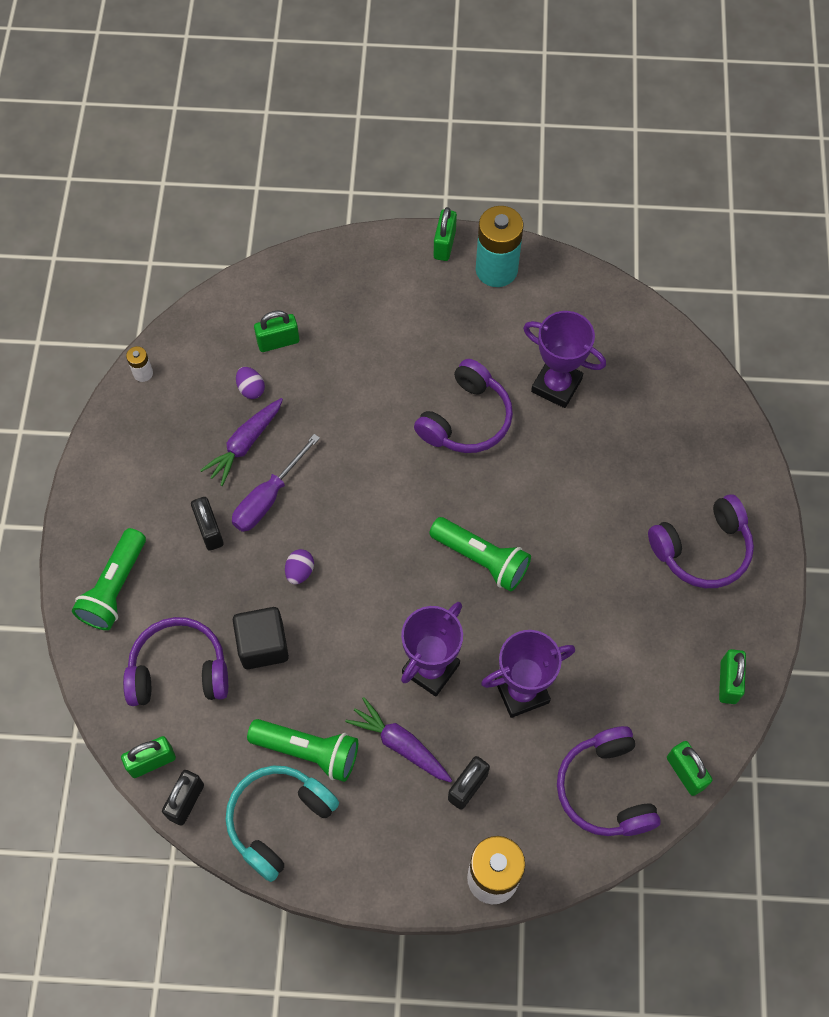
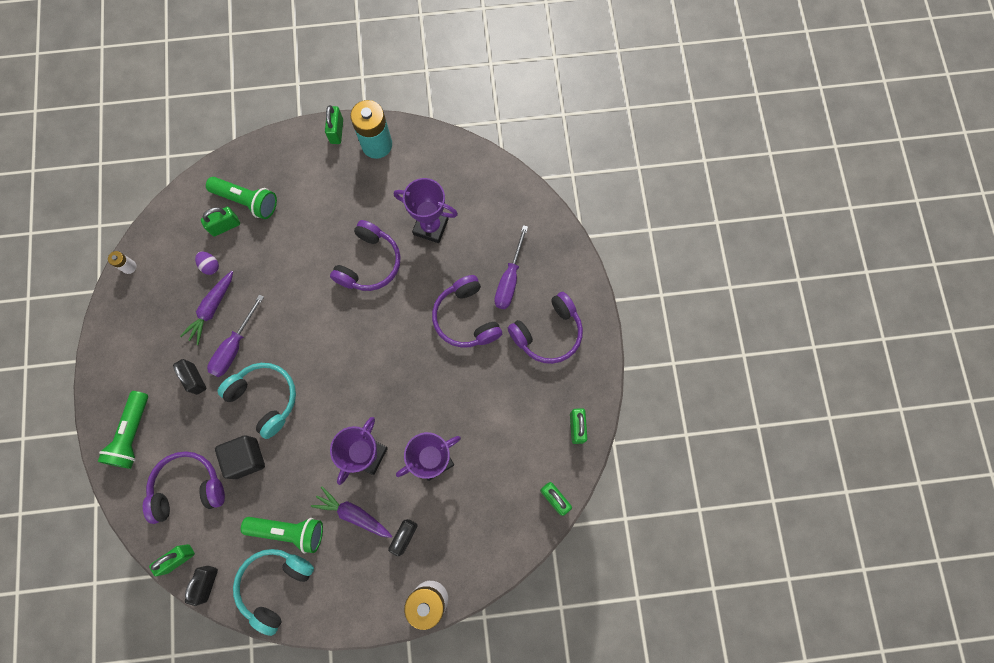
camera: 10 degrees left, 10 degrees up
(300, 571) = (265, 398): purple egg -> turquoise headphones
(481, 559) = (393, 367): green flashlight -> green flashlight (247, 201)
(605, 789) = (501, 520): purple headphones -> purple headphones (466, 318)
(657, 471) = (509, 279): none -> purple screwdriver

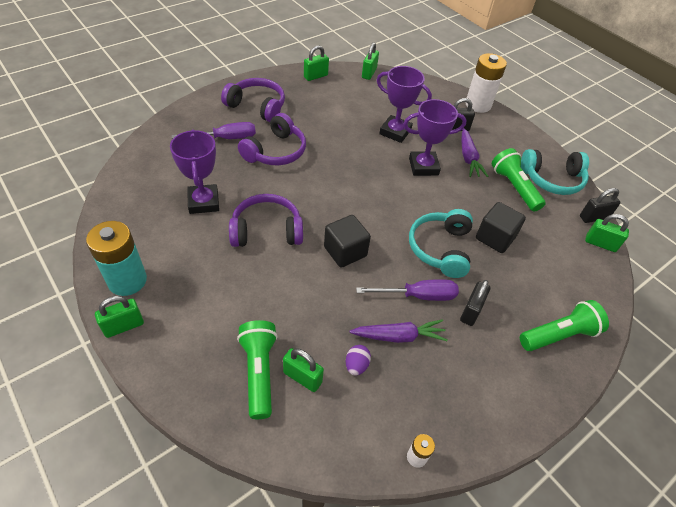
camera: 125 degrees left, 25 degrees down
(188, 488) = (552, 265): purple headphones -> none
(310, 315) = (345, 251): none -> black cube

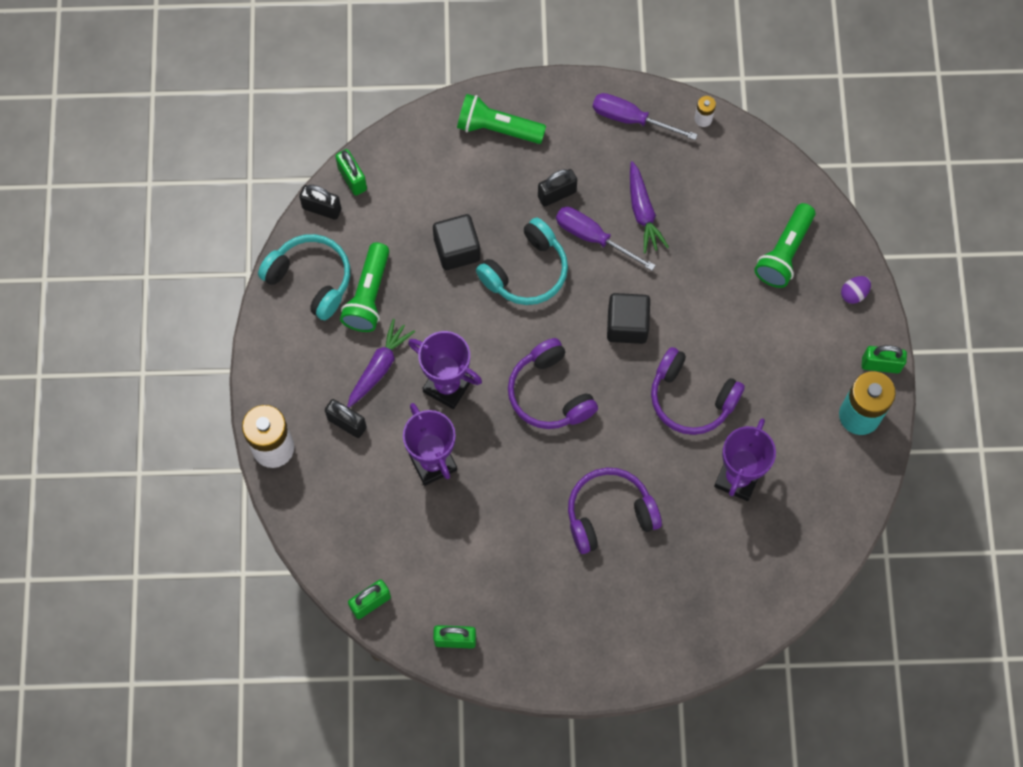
camera: 140 degrees left, 20 degrees up
(225, 138) = (658, 573): purple screwdriver -> purple screwdriver (631, 119)
(257, 106) = (581, 616): purple headphones -> purple headphones (550, 393)
(302, 377) = (751, 227): green padlock -> none
(356, 365) = (699, 210): purple egg -> purple egg (854, 294)
(398, 336) = (643, 212): purple carrot -> purple carrot turned 135 degrees counterclockwise

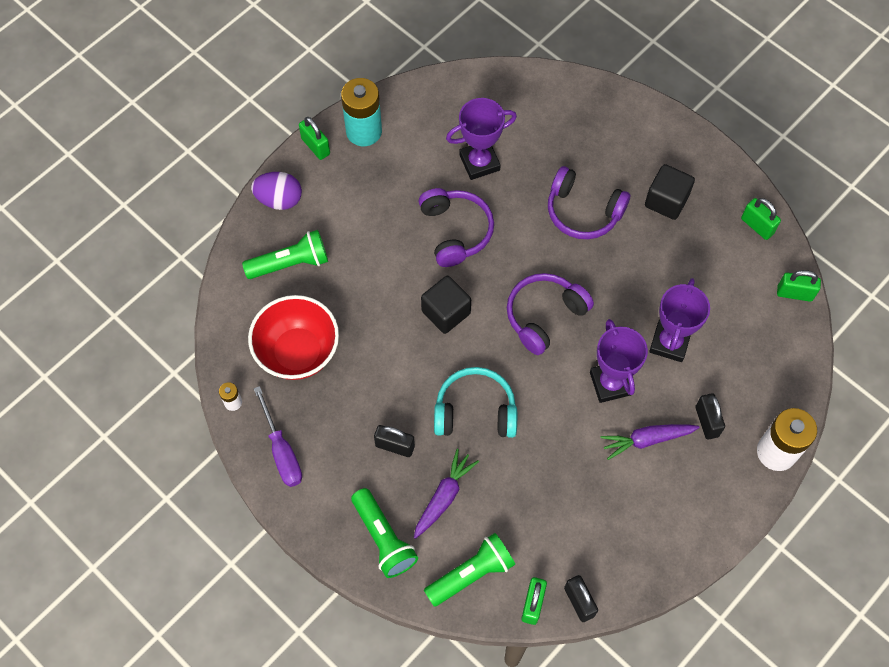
camera: 135 degrees left, 5 degrees down
(310, 279) = (639, 552): turquoise headphones -> none
(368, 295) = (606, 499): green flashlight -> green flashlight (471, 574)
(457, 250) = (508, 473): black cube -> black cube (666, 201)
(550, 393) = (544, 316): purple headphones -> purple headphones turned 150 degrees counterclockwise
(593, 237) = (403, 391): purple screwdriver -> none
(643, 212) = (350, 377): purple carrot -> purple carrot (444, 497)
(700, 194) = (298, 352): none -> red bowl
(854, 294) = (279, 199): purple egg -> purple egg, size x1.69

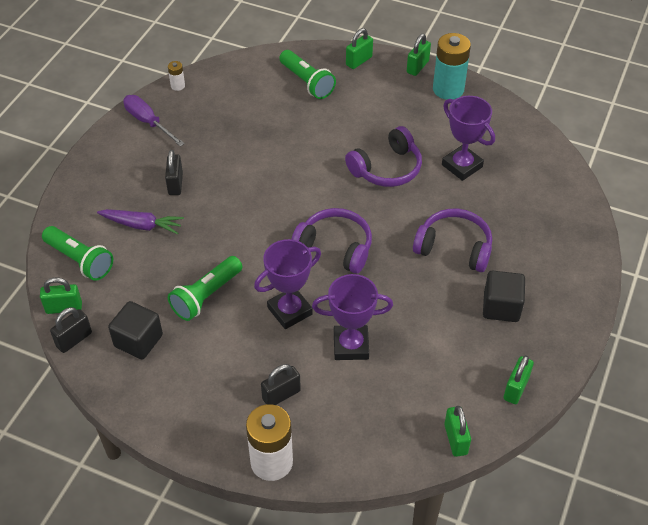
camera: 70 degrees right, 15 degrees down
(279, 199) = (359, 61): purple egg -> green padlock
(282, 451) = (148, 122): purple screwdriver -> purple screwdriver turned 90 degrees clockwise
(298, 352) = (233, 107): red bowl -> none
(383, 538) = (95, 199): green flashlight -> green flashlight (206, 296)
(446, 312) = (308, 182): black cube -> black cube (138, 341)
(475, 411) = (225, 225): turquoise headphones -> none
(583, 211) = (454, 248): purple headphones -> purple headphones turned 105 degrees clockwise
(647, 440) = (244, 352): purple carrot -> none

